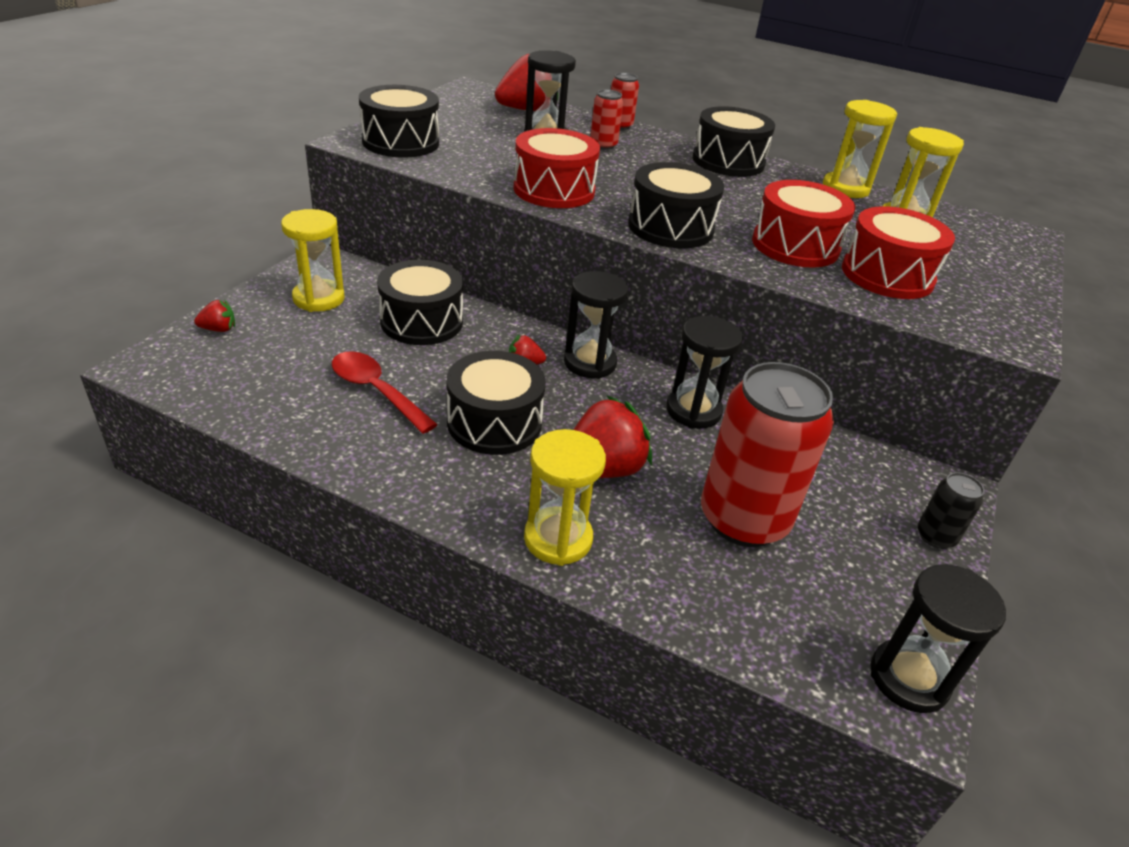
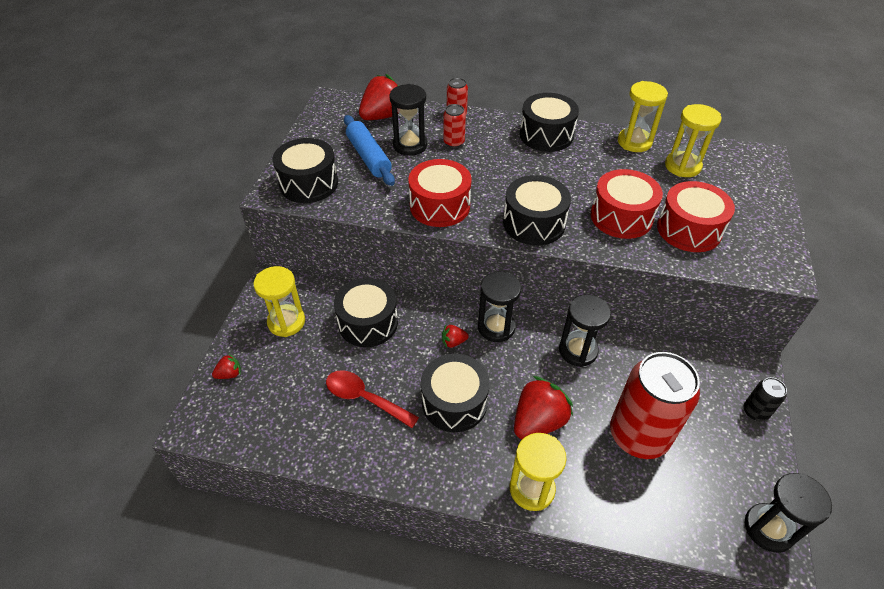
camera: 10 degrees left, 10 degrees up
(488, 136) = (368, 157): none -> blue rolling pin

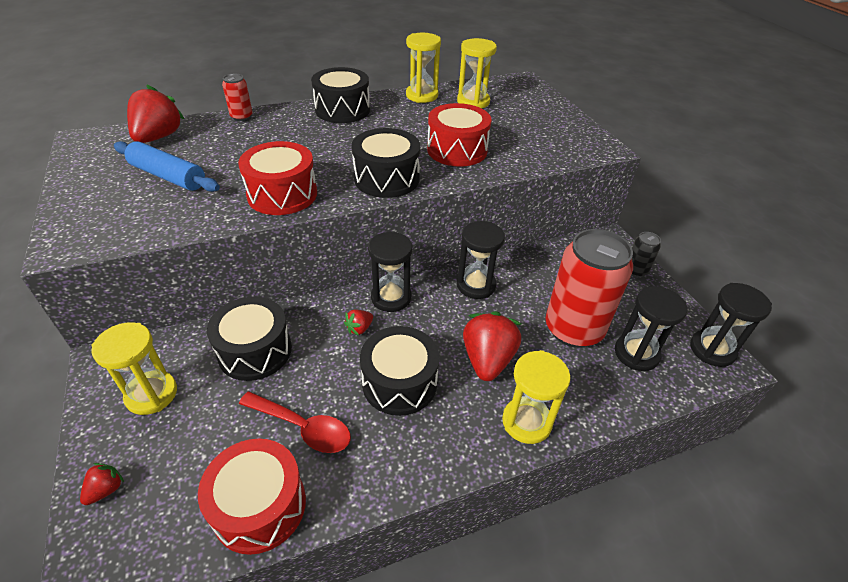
camera: 35 degrees left, 5 degrees down
(309, 183) = (108, 222): black drum -> none
(365, 398) = (302, 427): red spoon -> red spoon turned 150 degrees counterclockwise
(410, 145) = (209, 153): black hourglass -> black hourglass (636, 354)
(454, 142) = (256, 139): red can -> none
(689, 229) = (515, 142): red drum -> red drum (259, 506)

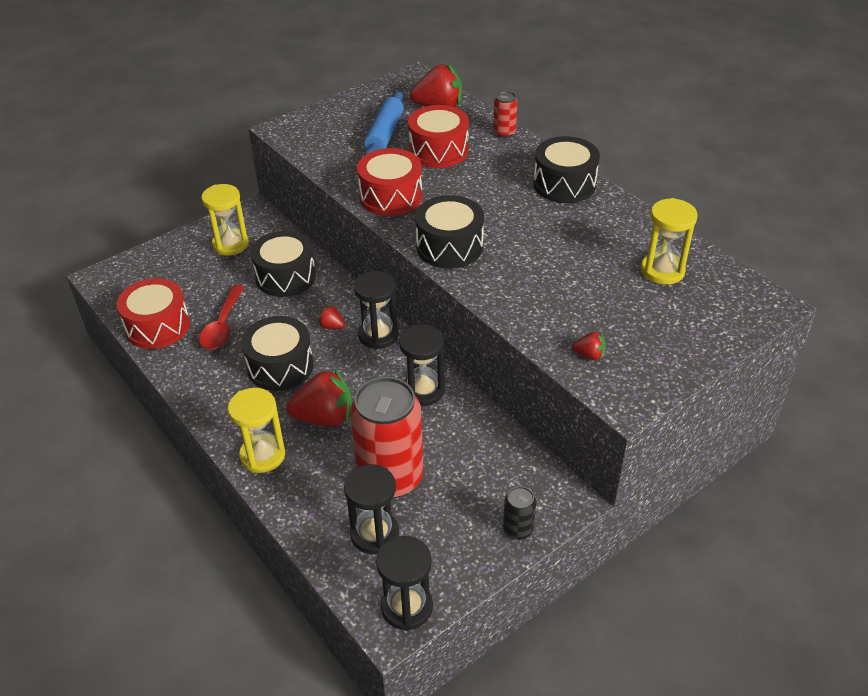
camera: 75 degrees right, 0 degrees up
(106, 489) = (156, 258): red strawberry -> red strawberry (589, 355)
(422, 96) = (644, 228): yellow hourglass -> none
(457, 150) = (534, 280): red drum -> red drum (438, 151)

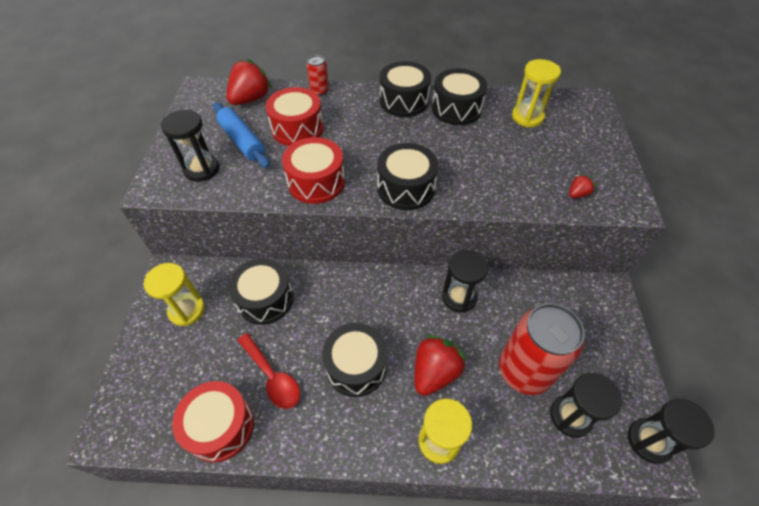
camera: 50 degrees left, 10 degrees up
(331, 326) = (347, 306): red strawberry -> none
(378, 335) = (383, 286): black hourglass -> black hourglass (202, 169)
(518, 529) = (618, 331): black can -> none
(603, 220) = (456, 109): none -> black drum

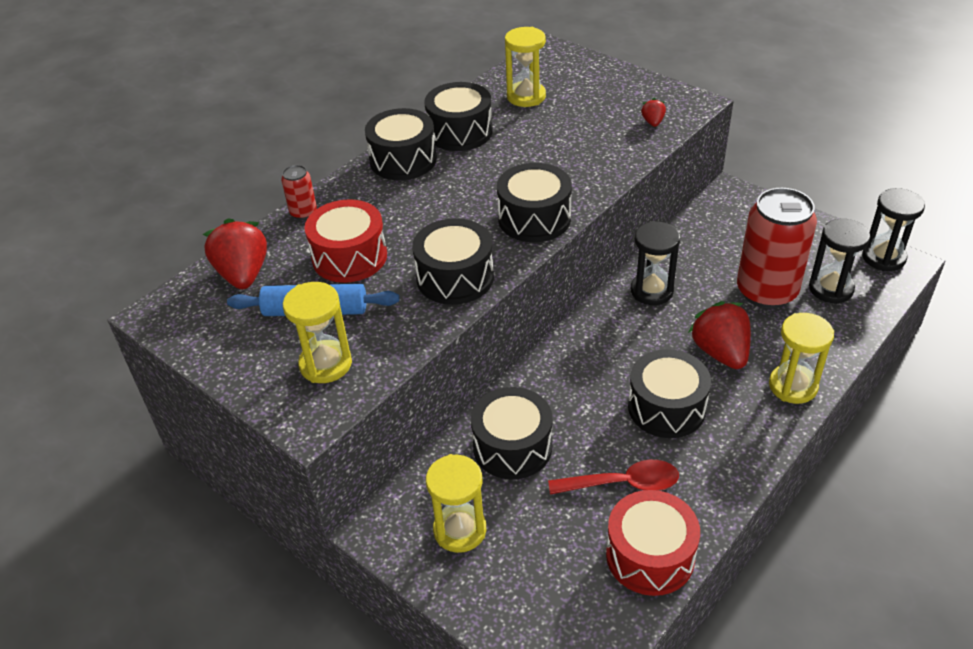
camera: 50 degrees left, 10 degrees down
(202, 169) = (325, 364): black hourglass -> yellow hourglass
(316, 182) = (455, 277): red drum -> black drum

